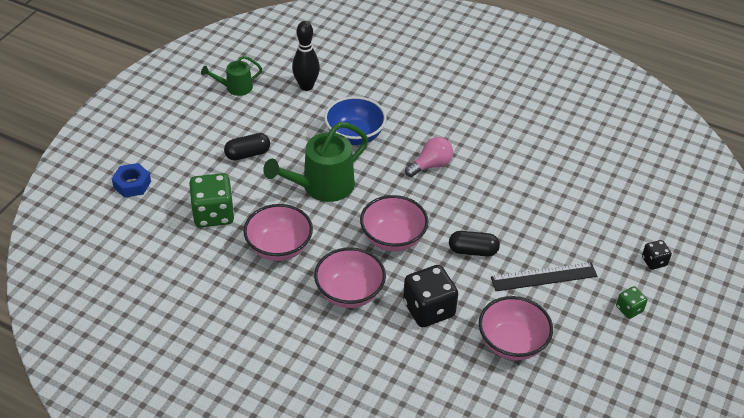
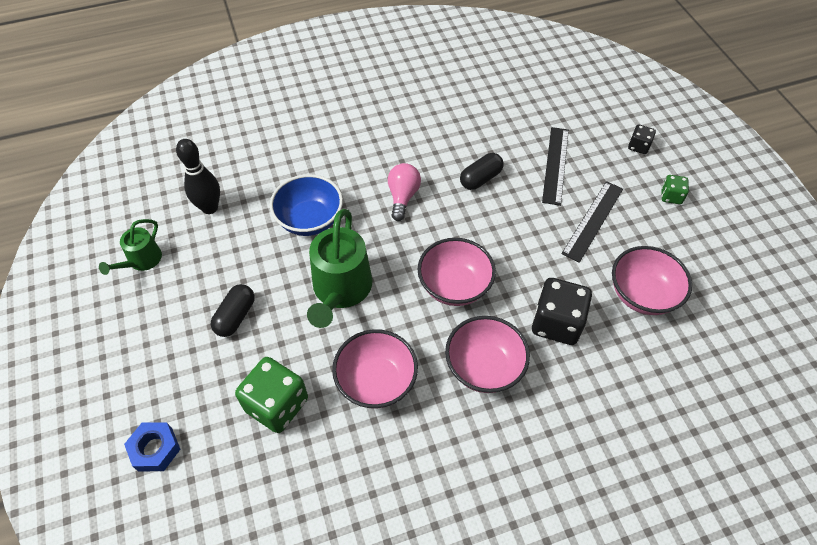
camera: 45 degrees left, 10 degrees up
(473, 251) = (523, 243): black capsule -> black capsule (480, 179)
(568, 225) = (555, 165): none -> black ruler

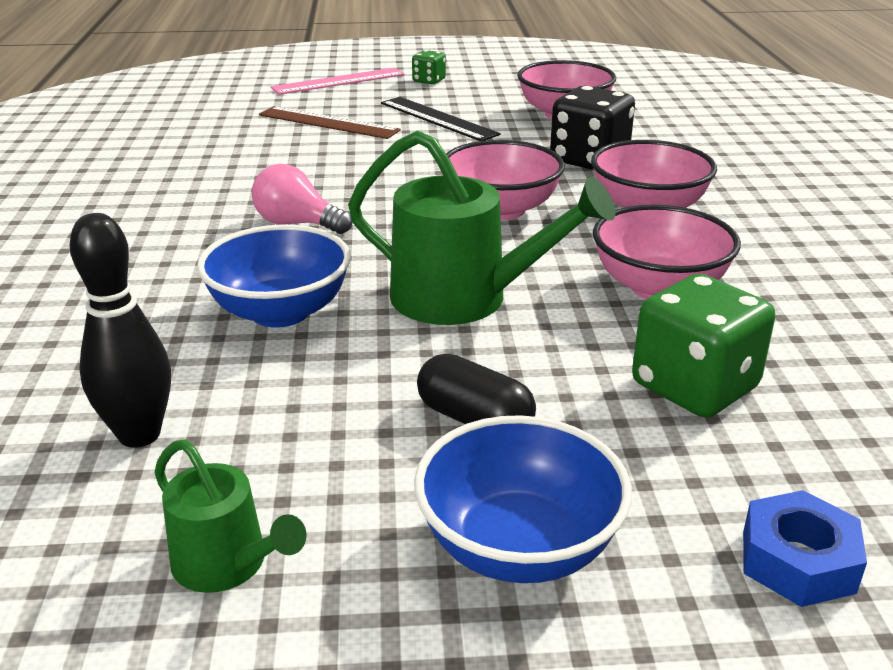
camera: 75 degrees left, 25 degrees down
(157, 347) = (518, 546): none -> blue bowl
(480, 179) = (311, 167): black capsule -> none
(555, 165) = (328, 122): black ruler -> brown ruler
(638, 146) = (338, 81): black dice -> pink ruler

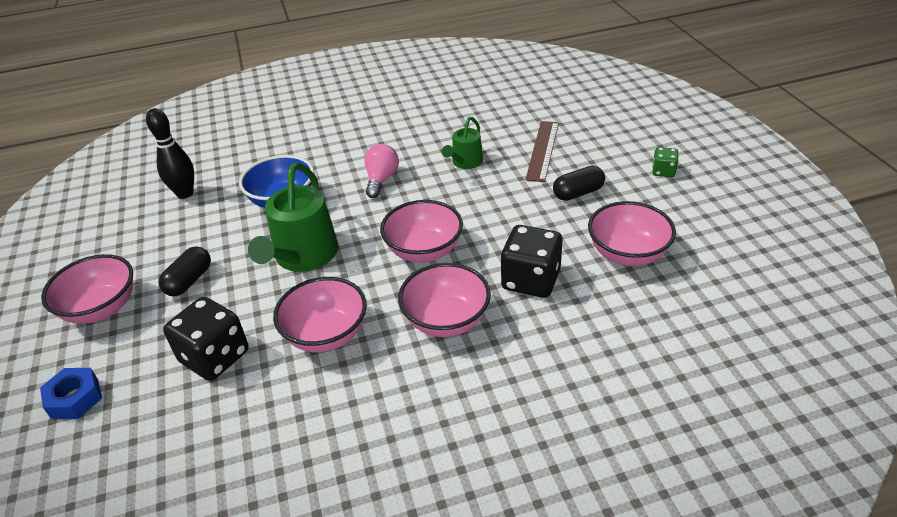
camera: 80 degrees right, 10 degrees up
(227, 564) = (106, 237): green watering can -> green watering can (465, 162)
(338, 81) = (631, 133): pink ruler -> none
(438, 119) = (578, 193): black ruler -> black capsule
(518, 546) = (101, 308): blue bowl -> pink bowl
(694, 386) = (215, 357): green dice -> black dice

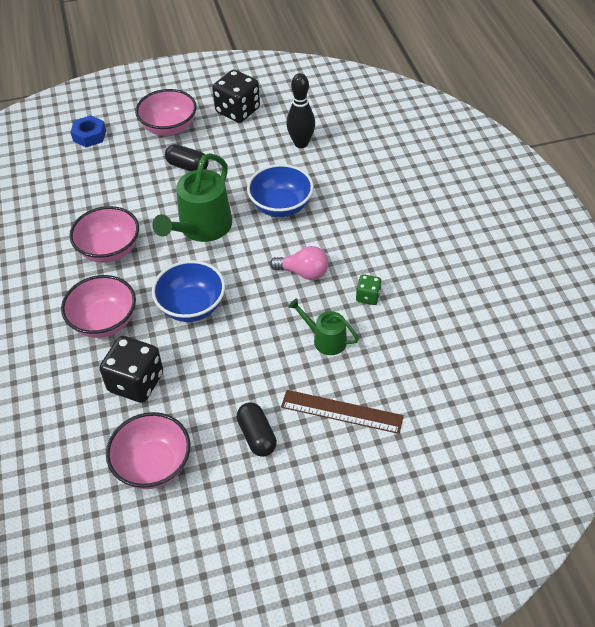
camera: 90 degrees right, 10 degrees up
(215, 357) = (105, 193): black dice -> black dice (237, 111)
(303, 256) = (201, 228): green watering can -> green watering can turned 75 degrees counterclockwise
(424, 251) = (192, 306): pink bowl -> blue bowl
(663, 171) = (285, 528): green dice -> green dice (368, 296)

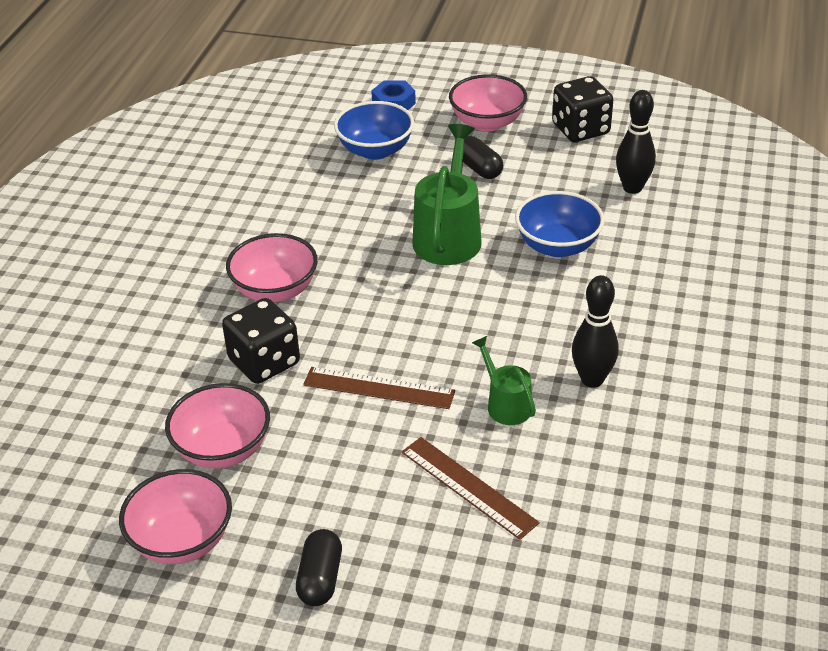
camera: 30 degrees right, 10 degrees down
(109, 250) = (332, 223): pink bowl -> pink bowl (182, 540)
(192, 306) = (378, 311): blue bowl -> blue bowl (375, 150)
(201, 228) = (448, 236): green watering can -> green watering can turned 135 degrees clockwise
(232, 366) = (379, 388): none -> brown ruler
(257, 436) = (353, 469): black capsule -> black capsule (320, 579)
(303, 272) = (532, 325): pink light bulb -> none
(368, 296) = (592, 379): green dice -> black bowling pin

